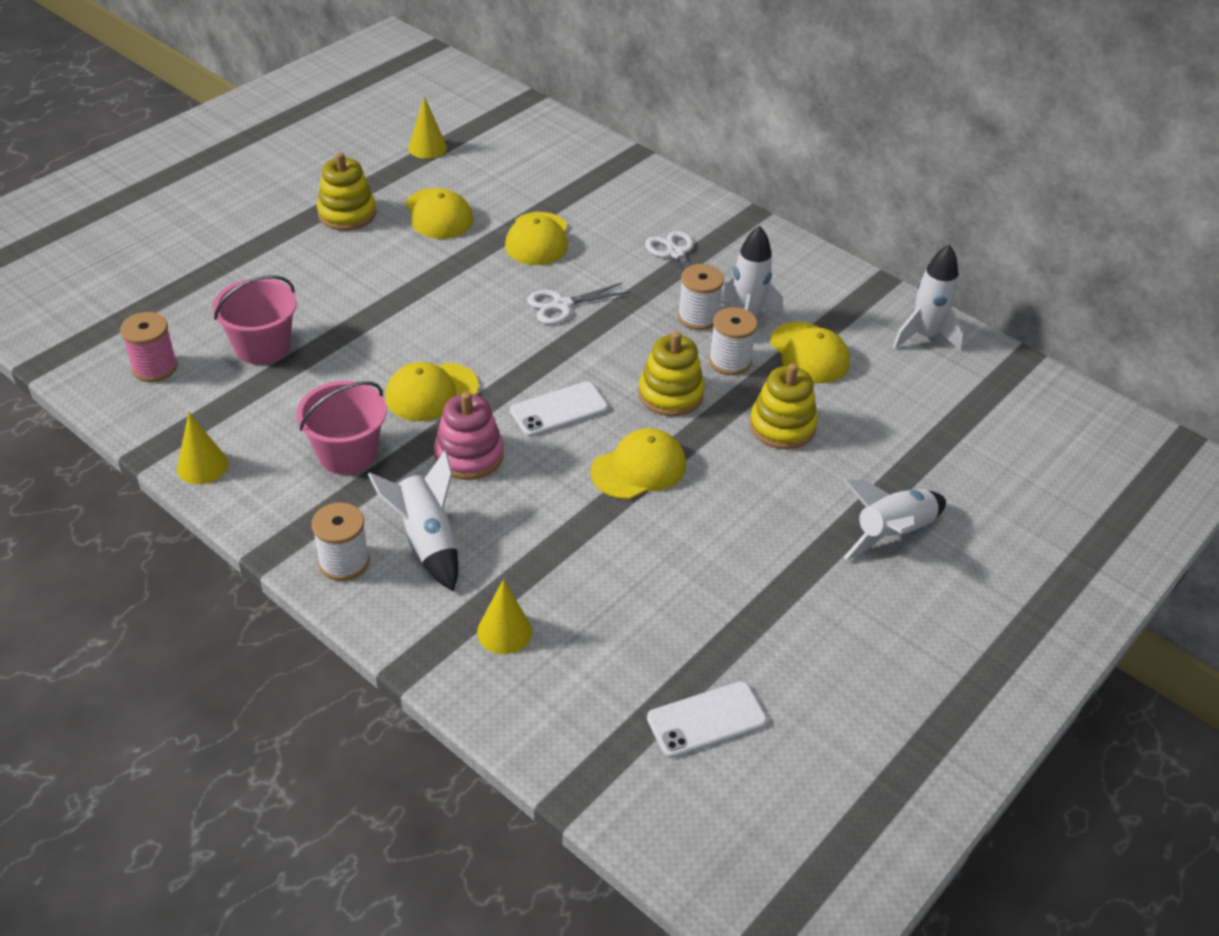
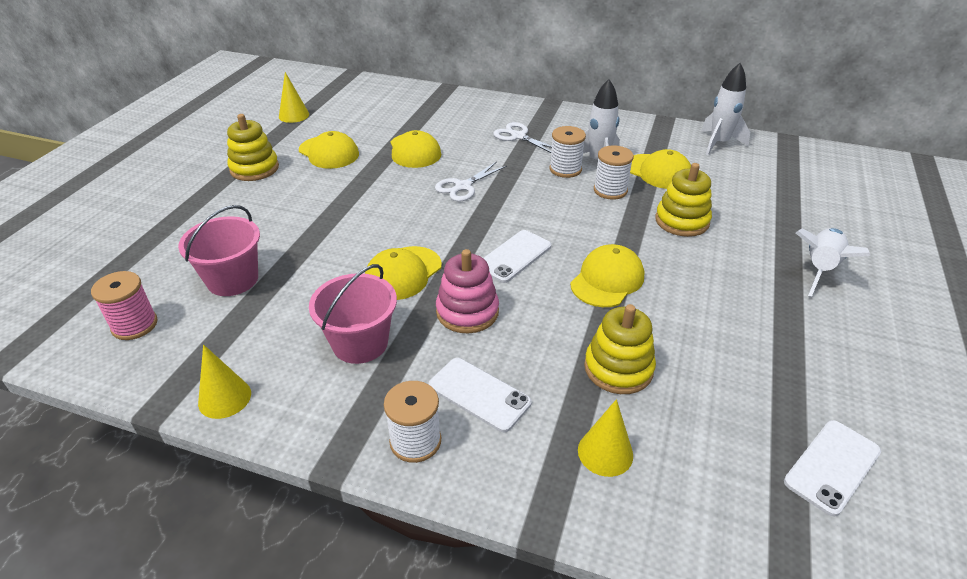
camera: 20 degrees left, 5 degrees down
(427, 540) = (479, 394): white rocket -> white phone
(670, 394) = (587, 222): yellow stacking toy -> yellow stacking toy (618, 368)

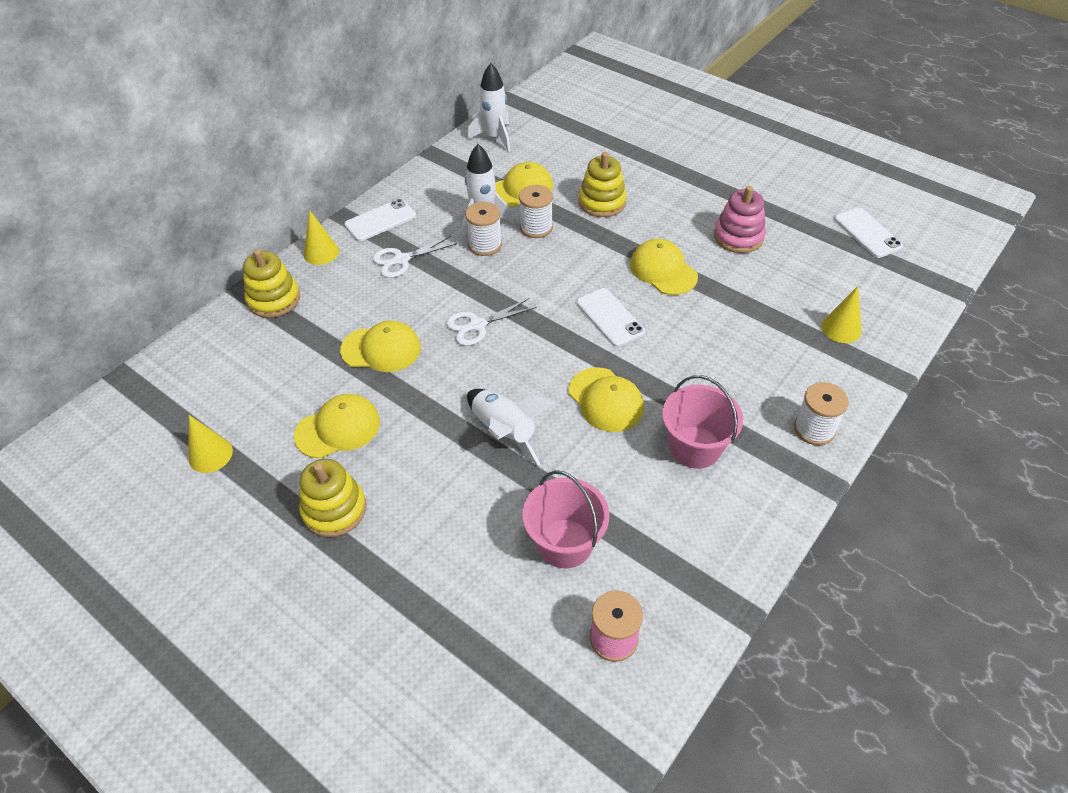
camera: 70 degrees left, 10 degrees up
(224, 398) = (741, 556): yellow cone -> yellow cone (321, 252)
(463, 186) = (477, 325): white scissors -> white scissors turned 90 degrees clockwise
(467, 312) = (675, 366): pink stacking toy -> pink stacking toy (738, 237)
(479, 394) = (773, 381): white phone -> white phone (380, 220)
(618, 368) = (765, 297): yellow stacking toy -> yellow stacking toy (274, 299)
(820, 269) = (689, 158): white rocket -> white rocket (504, 432)

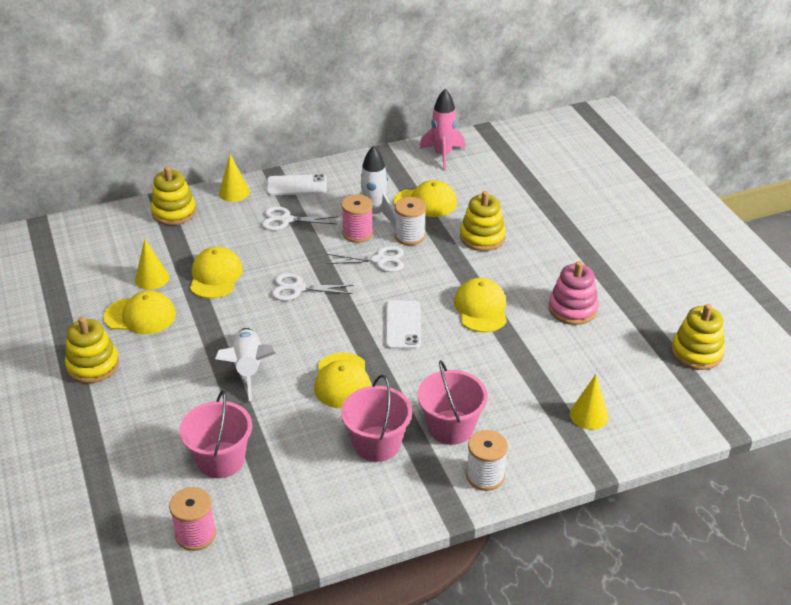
camera: 30 degrees right, 10 degrees down
(210, 454) = (48, 296): yellow cone -> yellow cone (152, 278)
(381, 349) = (215, 276): yellow cap -> yellow cap turned 120 degrees counterclockwise
(485, 245) = (357, 233): white spool -> pink spool
(495, 138) = (443, 155): white rocket -> pink rocket
(530, 263) = (379, 260): none -> white scissors
(743, 397) = (451, 427): none -> pink bucket
(867, 233) = (696, 352): white phone -> yellow stacking toy

